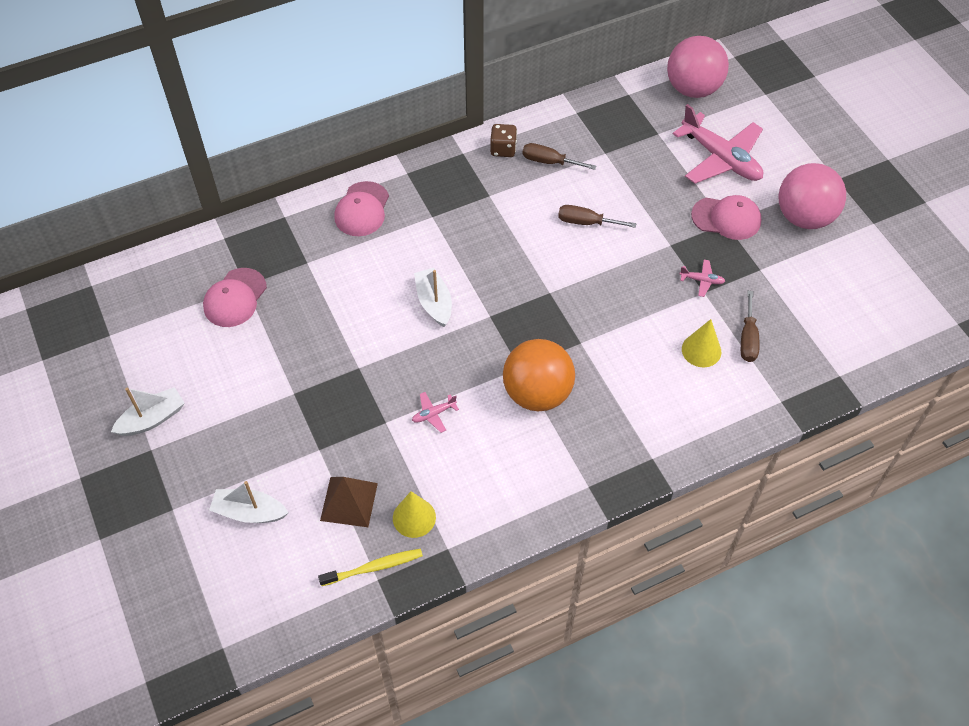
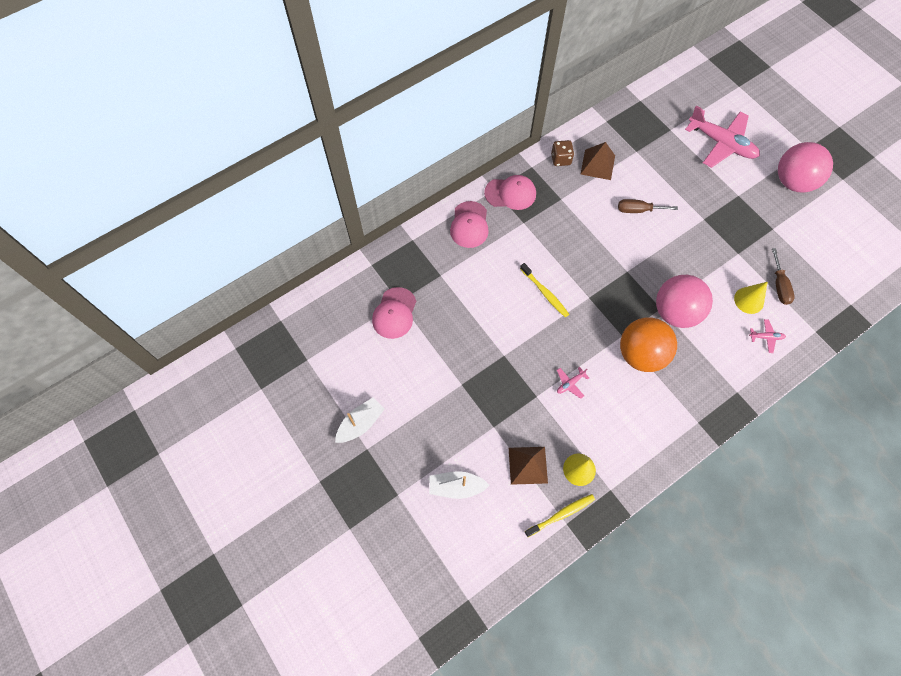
camera: 10 degrees left, 10 degrees up
(434, 302) = (545, 293): white boat -> yellow toothbrush
(549, 162) = (597, 164): brown screwdriver -> brown pyramid
(693, 89) = (686, 89): pink ball -> pink ball (675, 312)
(702, 280) = (734, 244): pink plane -> pink plane (766, 337)
(726, 218) = (738, 191): pink cap -> pink cap (510, 193)

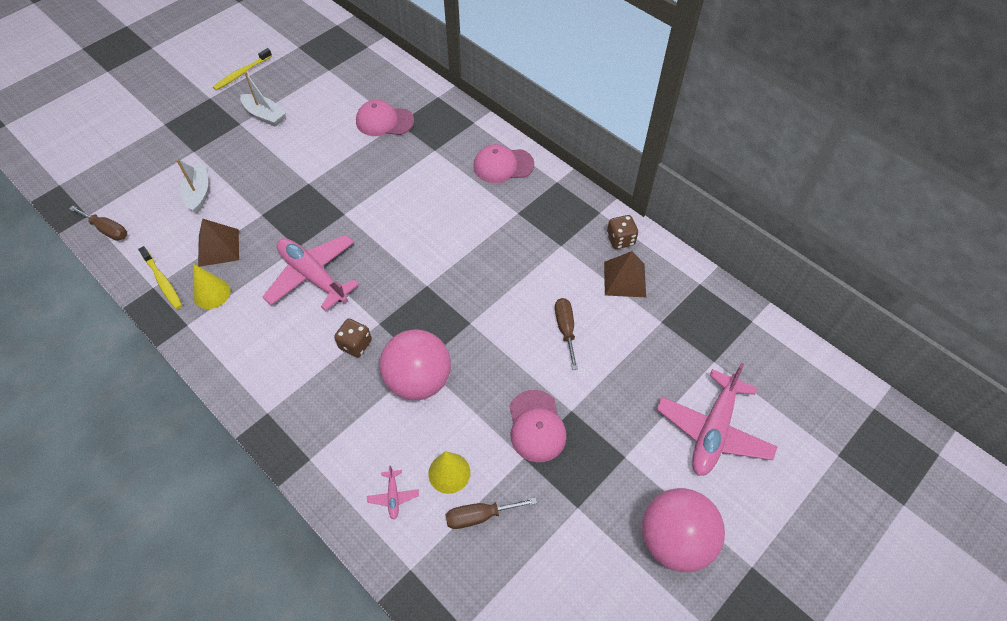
camera: 80 degrees right, 10 degrees down
(491, 575) = (107, 230): none -> brown screwdriver
(510, 193) = (555, 196): pink cap -> pink cap (536, 426)
(545, 293) = (426, 242): yellow toothbrush -> yellow toothbrush (242, 73)
(570, 383) = (313, 276): pink plane -> pink plane, size x2.43
(641, 354) = (355, 344): orange ball -> brown dice

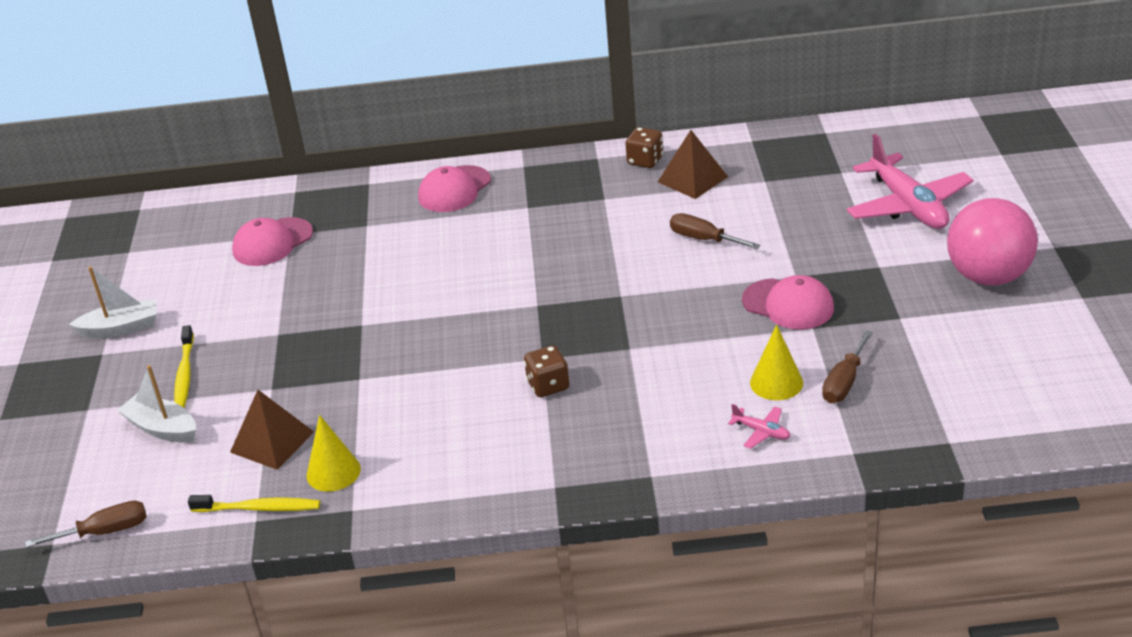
camera: 45 degrees left, 20 degrees down
(242, 73) = (21, 321): yellow toothbrush -> yellow toothbrush (185, 374)
(313, 276) = (417, 381): pink plane -> none
(418, 380) = (646, 359): pink ball -> none

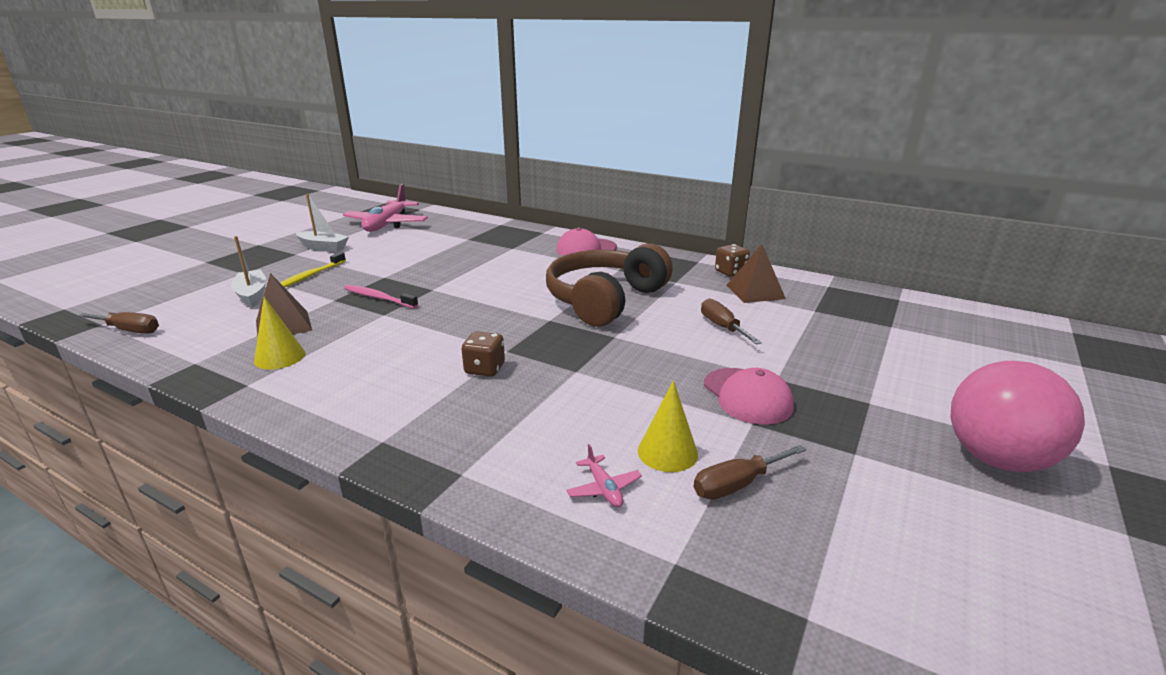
camera: 30 degrees right, 10 degrees down
(259, 508) = (209, 357): yellow toothbrush -> none
(272, 242) = (453, 239): pink cap -> none
(319, 362) = (378, 298): none -> pink toothbrush
(561, 255) = (604, 300): none -> brown headphones
(908, 205) = (941, 368): pink plane -> pink plane (387, 224)

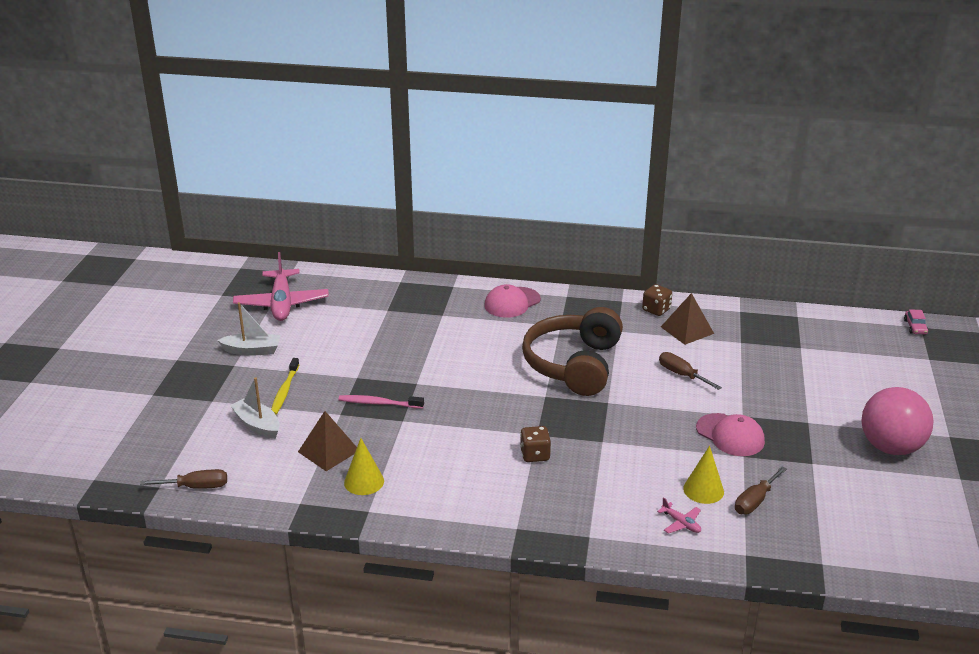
camera: 20 degrees left, 5 degrees up
(1064, 331) = (915, 327): none -> pink car

